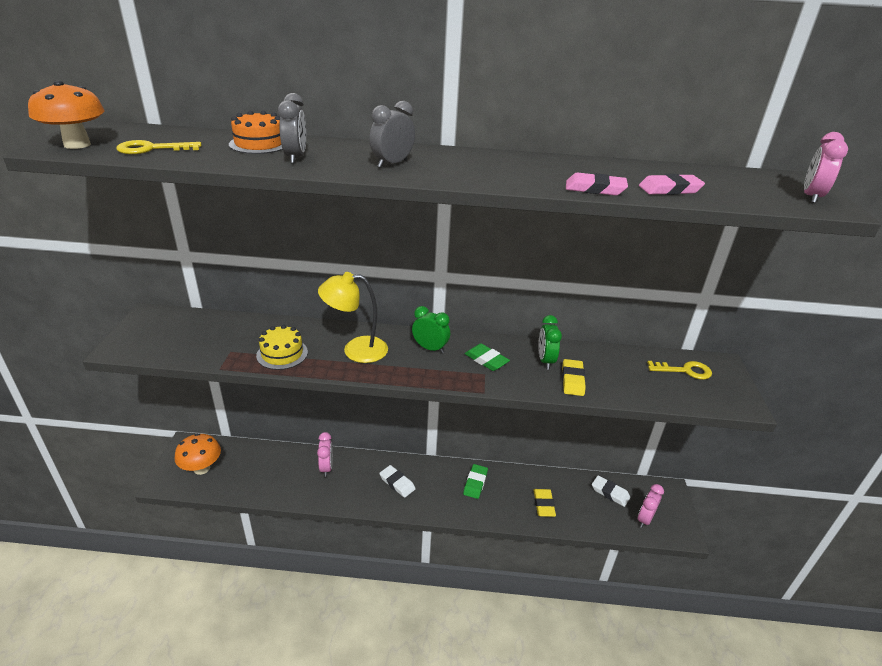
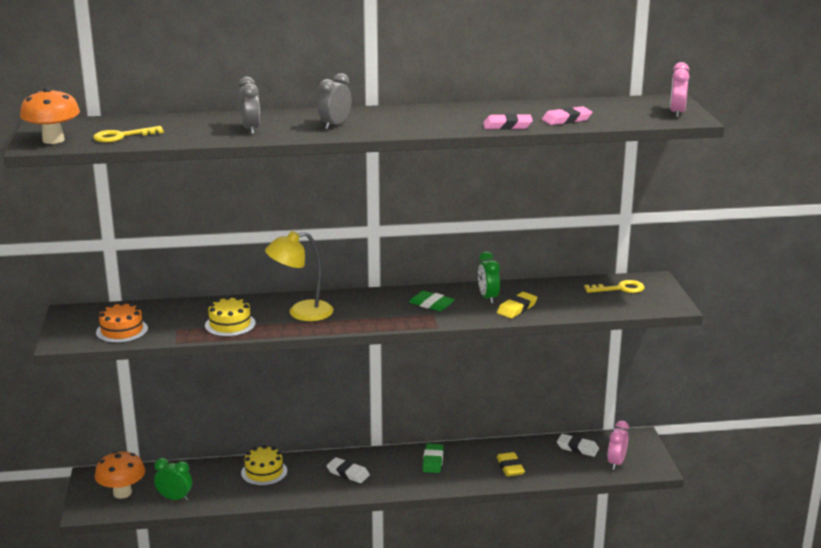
camera: 10 degrees left, 10 degrees down
(259, 144) = (209, 122): orange cake -> orange cake (122, 330)
(326, 467) = (264, 472): pink clock -> yellow cake
(430, 348) = (373, 302): green clock -> green clock (175, 498)
(572, 380) = (517, 308): yellow eraser -> yellow eraser turned 45 degrees clockwise

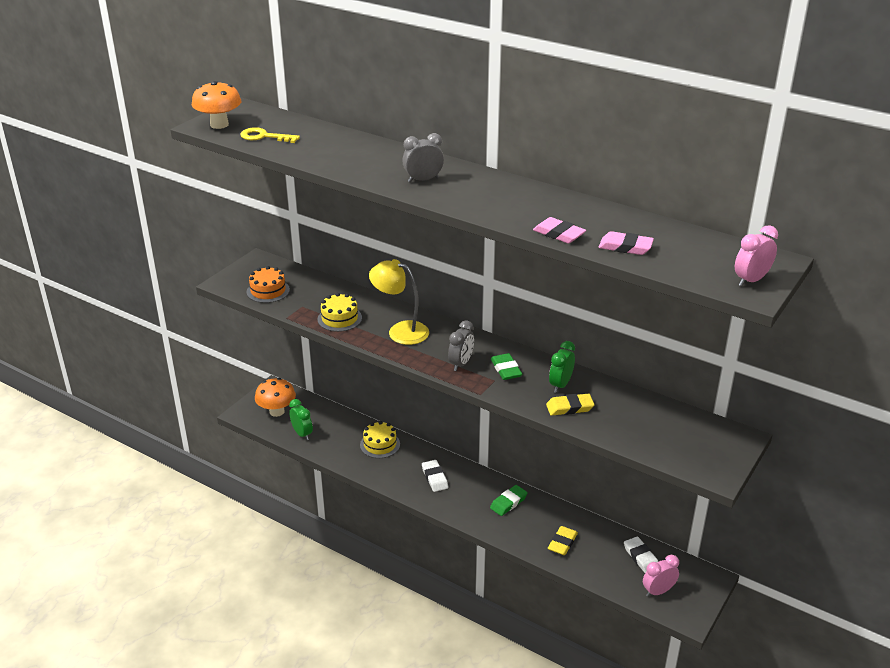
camera: 40 degrees right, 10 degrees up
(251, 129) = (356, 162): grey clock -> grey clock (461, 364)
(620, 289) = (692, 431): yellow key -> none

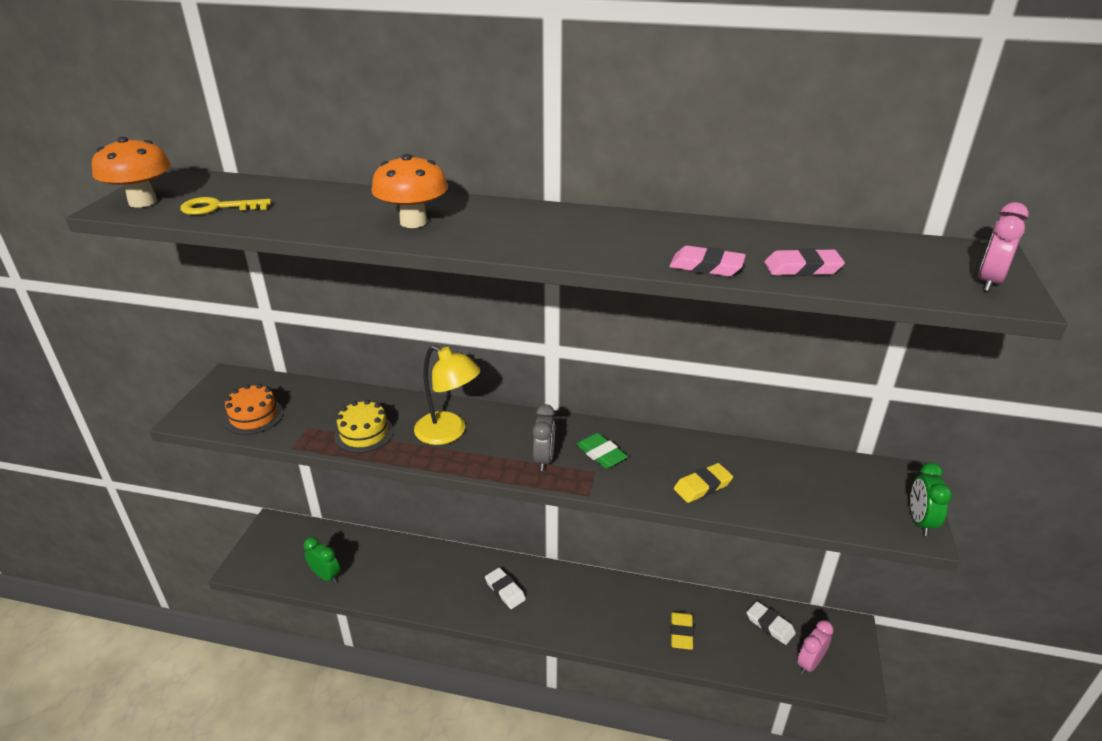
camera: 20 degrees left, 0 degrees up
(277, 411) = (284, 554): orange mushroom -> orange mushroom (413, 222)
(380, 444) = (425, 564): yellow cake -> none
(400, 331) = (449, 433): yellow lamp -> yellow lamp turned 150 degrees counterclockwise
(423, 180) = (475, 228): grey clock -> none
(508, 502) = (600, 598): green eraser -> none
(560, 385) = (674, 459): green clock -> green clock (920, 521)

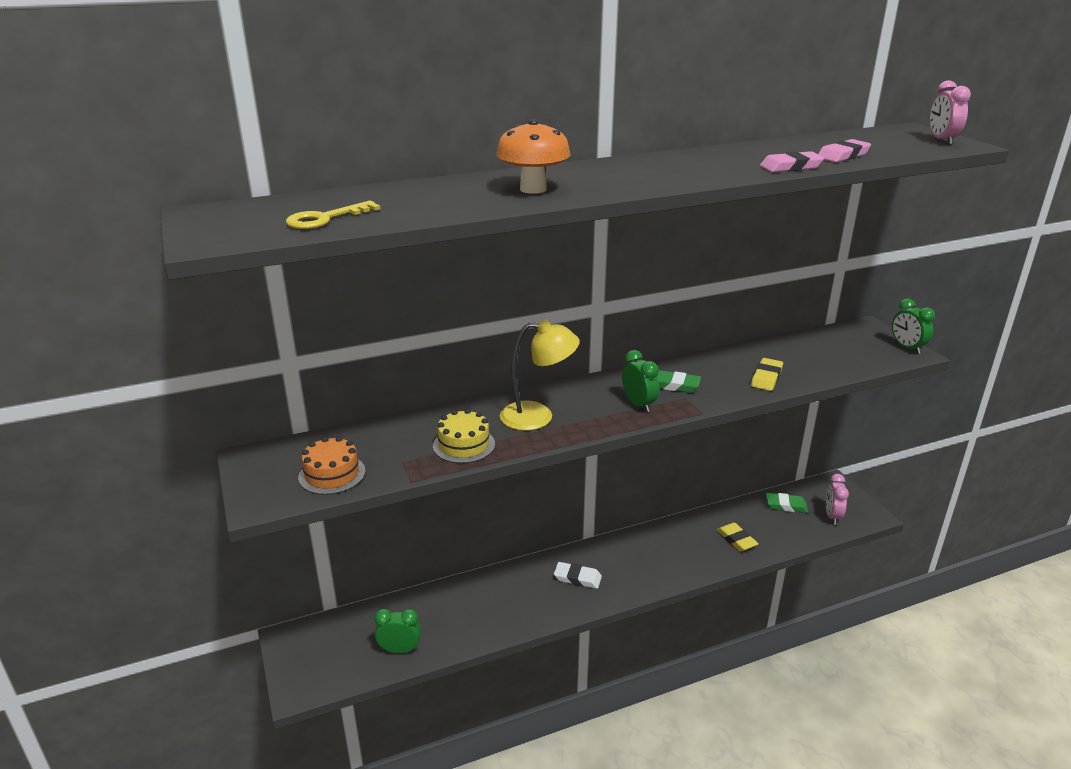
camera: 35 degrees left, 5 degrees down
(143, 202) = (228, 232): orange mushroom -> none
(544, 459) = (638, 404): grey clock -> green clock
(770, 625) = (786, 505): white eraser -> green eraser

